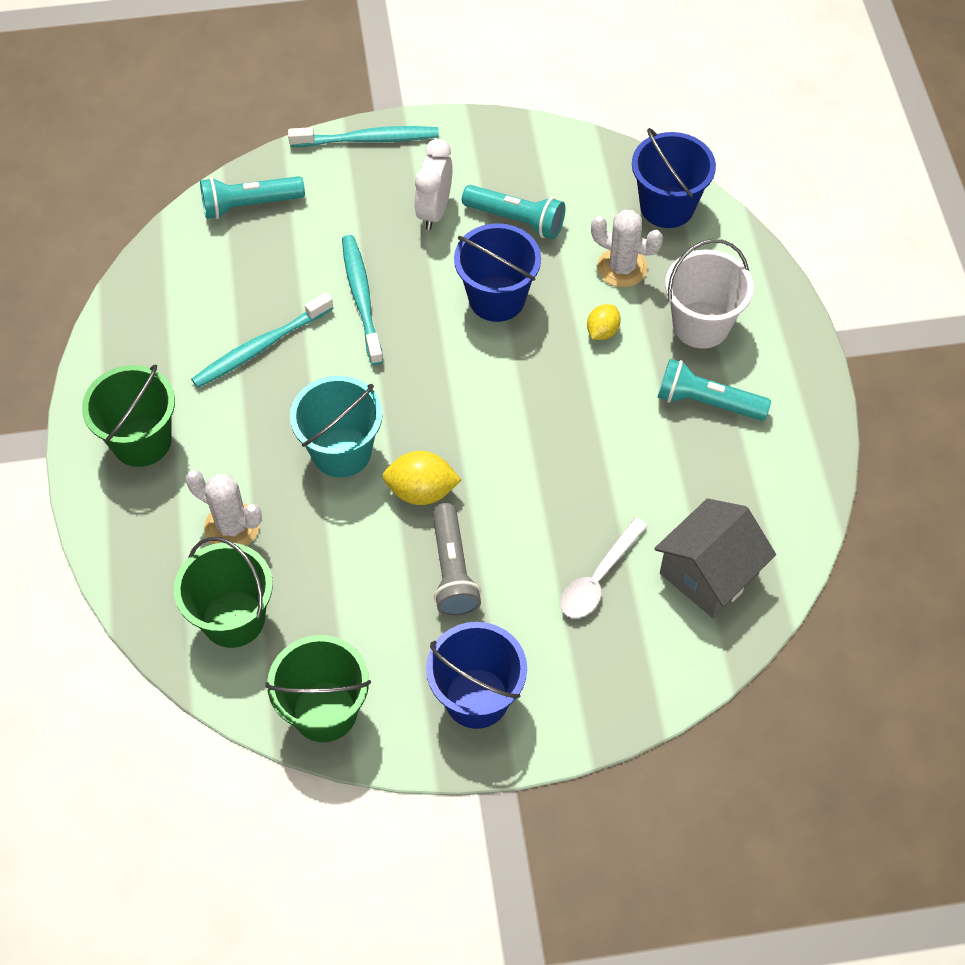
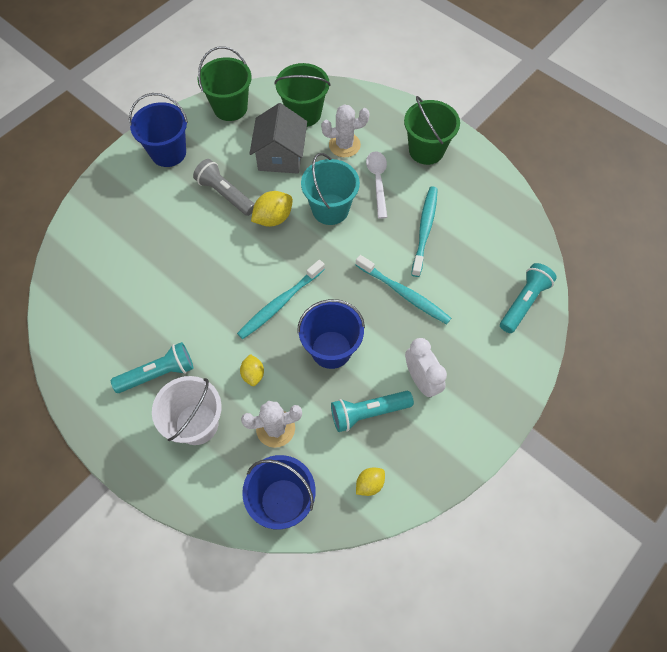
camera: 140 degrees right, 5 degrees up
(368, 139) = (511, 400): turquoise toothbrush -> turquoise toothbrush (280, 303)
(572, 167) = (369, 484): none -> yellow lemon
(598, 578) = (150, 238): white spoon -> white spoon (377, 181)
(709, 574) = (94, 277): grey house -> grey house (280, 156)

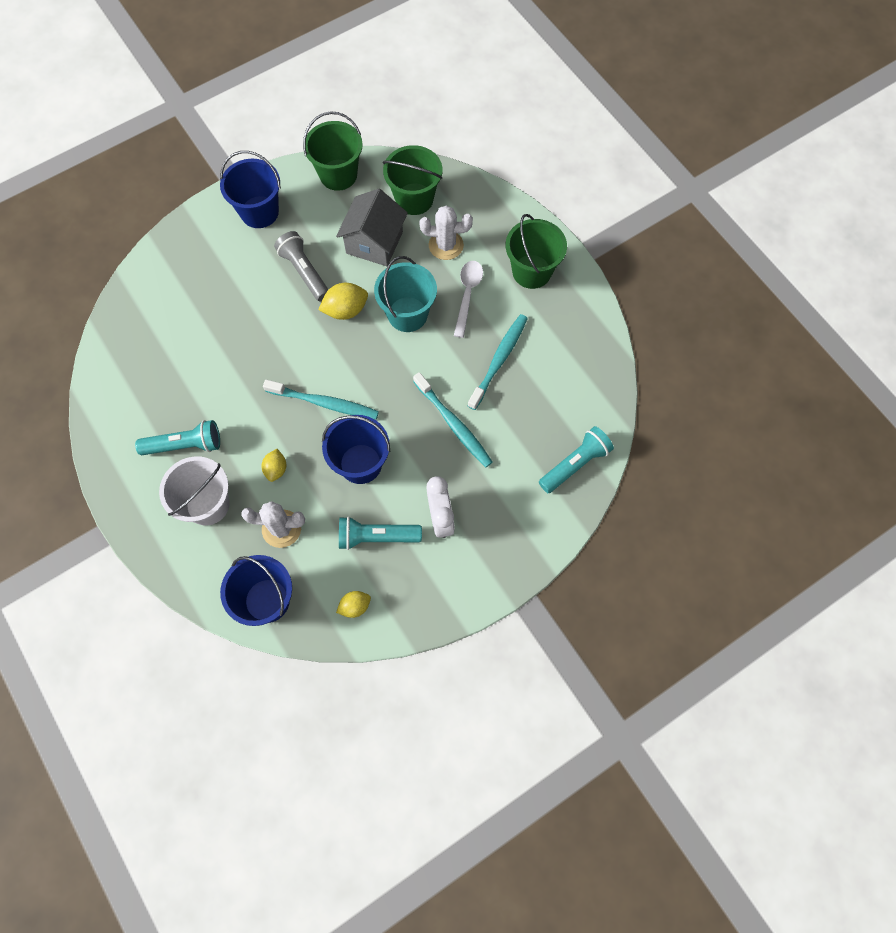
camera: 15 degrees right, 5 degrees up
(280, 303) = (324, 403): turquoise toothbrush -> turquoise toothbrush turned 135 degrees counterclockwise

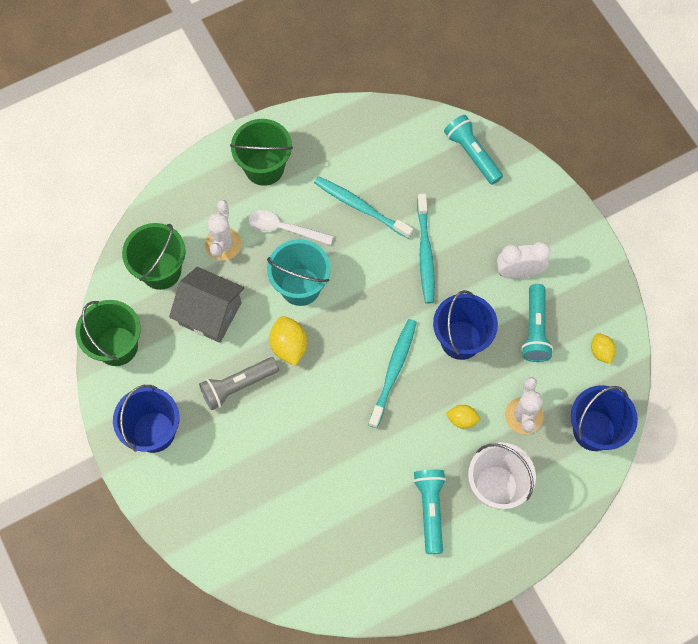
camera: 85 degrees left, 0 degrees up
(453, 424) = (425, 253): turquoise toothbrush -> turquoise toothbrush turned 120 degrees clockwise

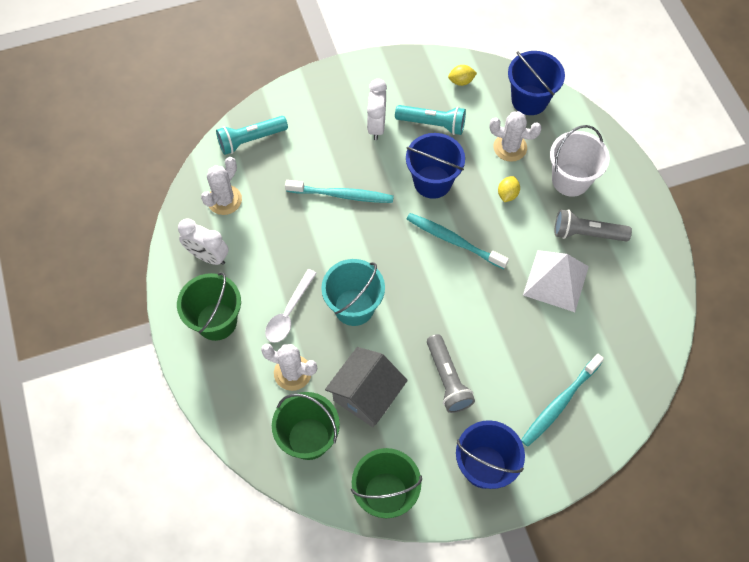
camera: 80 degrees left, 5 degrees down
(289, 346) = (414, 326): yellow lemon -> none
(331, 145) = (208, 256): none -> white clock
(360, 207) = (282, 241): turquoise toothbrush -> turquoise toothbrush (559, 403)
(366, 481) = (556, 280): none -> white pyramid
(396, 145) = (224, 200): none -> white cactus
(430, 510) = (587, 233): turquoise flashlight -> grey flashlight

